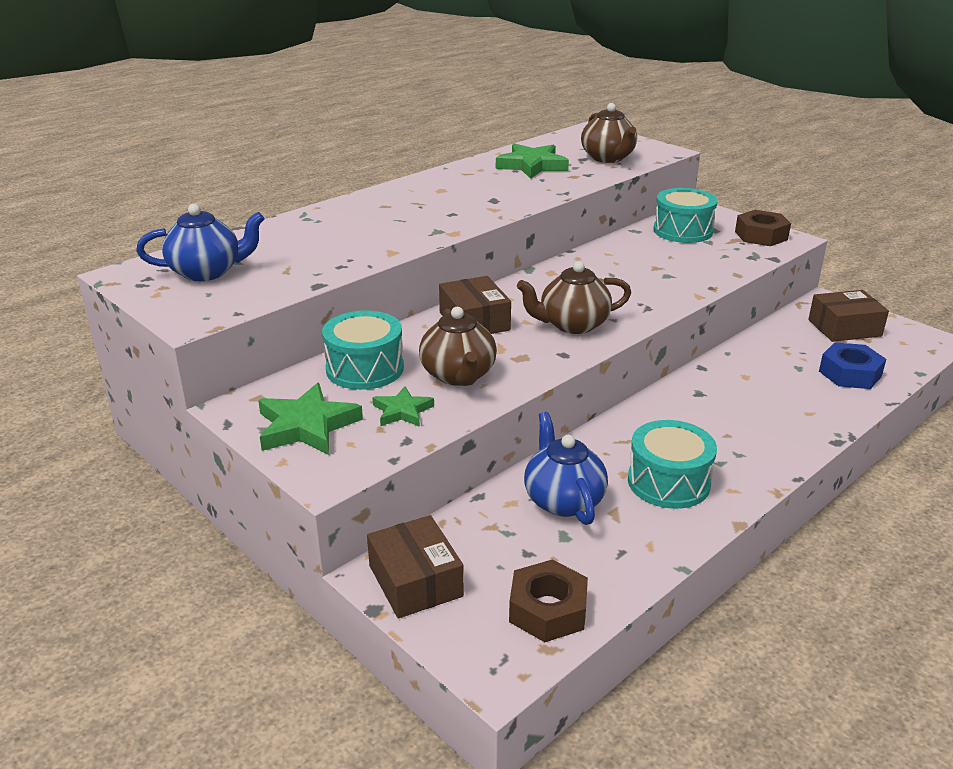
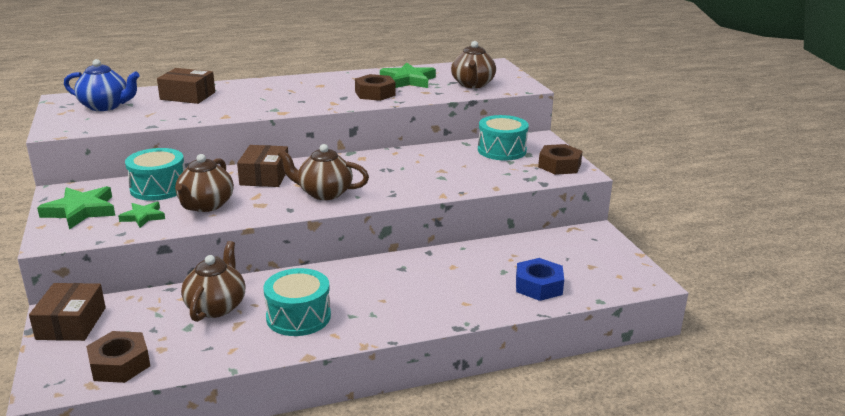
camera: 25 degrees right, 5 degrees down
(522, 188) = (375, 93): none -> brown nut
(563, 500) = (216, 306): blue teapot -> brown teapot
(844, 328) = (583, 254): brown box -> brown box (188, 96)

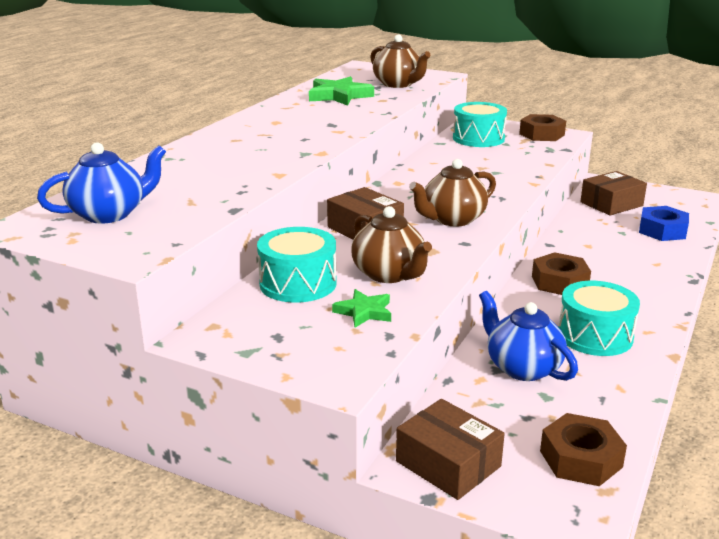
camera: 45 degrees left, 0 degrees up
(81, 211) = (284, 341): green star -> none
(188, 96) = (173, 172): brown box -> brown box (611, 204)
(216, 306) = (522, 367): brown teapot -> blue teapot
(375, 93) = (347, 113): brown nut -> brown nut (559, 282)

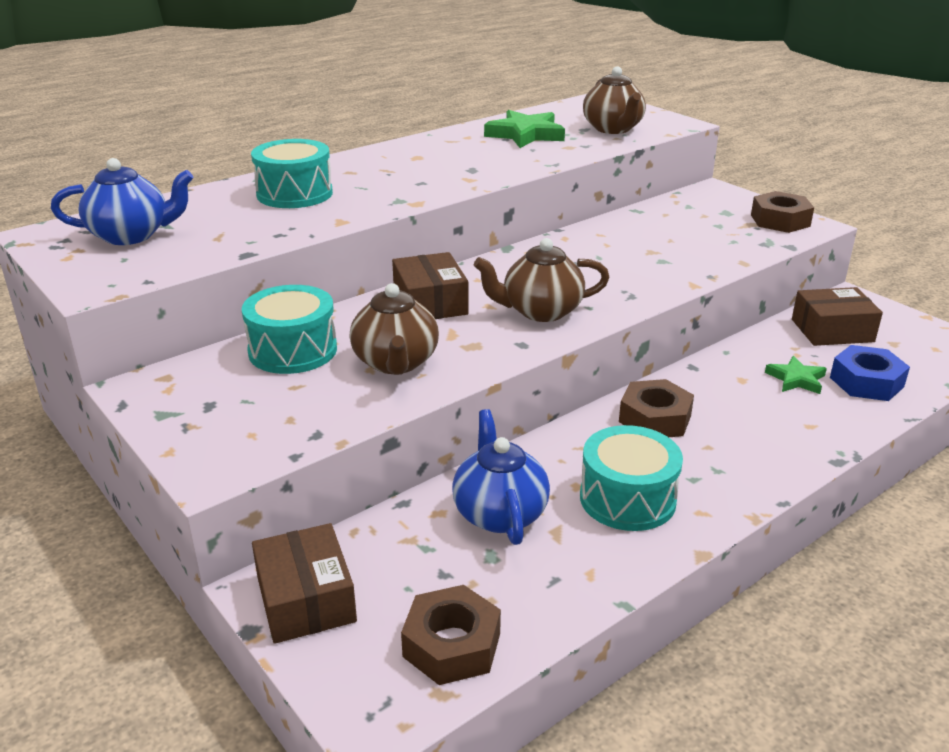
camera: 25 degrees right, 5 degrees up
(364, 312) = (321, 400): green star -> green star (796, 379)
(478, 138) = (691, 212): turquoise drum -> turquoise drum (294, 194)

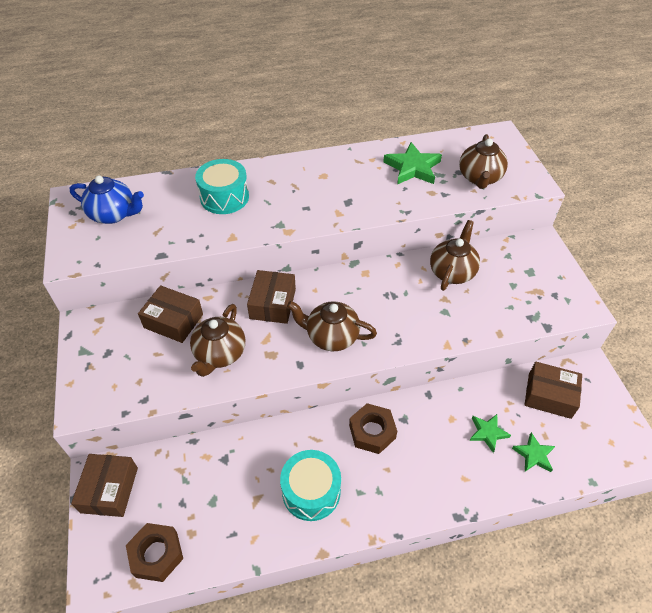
camera: 25 degrees right, 20 degrees up
(293, 350) = (173, 321): turquoise drum -> brown box
(499, 513) = (236, 471): blue teapot -> none
(637, 230) = (452, 272): none -> brown teapot
(780, 220) = (563, 294): brown nut -> none
(866, 382) = (533, 455): blue nut -> green star

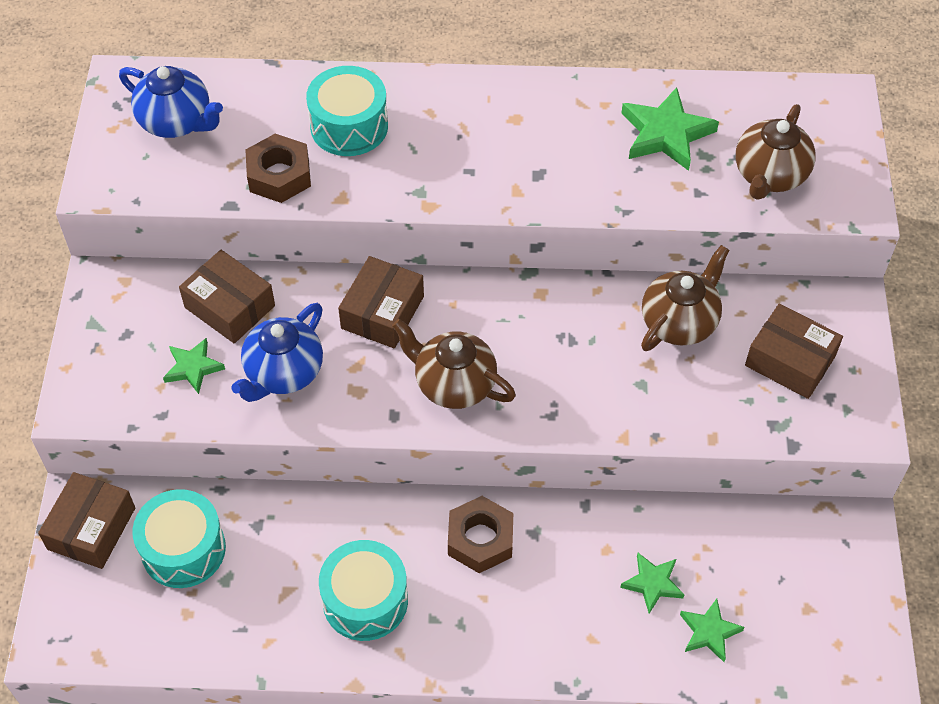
camera: 15 degrees right, 5 degrees up
(156, 554) = (135, 628): brown nut -> brown nut (279, 175)
(158, 364) = (193, 367): none -> green star
(178, 488) = (183, 549): none -> turquoise drum
(220, 354) = (283, 373): brown teapot -> blue teapot
(549, 395) = (773, 552): brown box -> brown box (790, 361)

